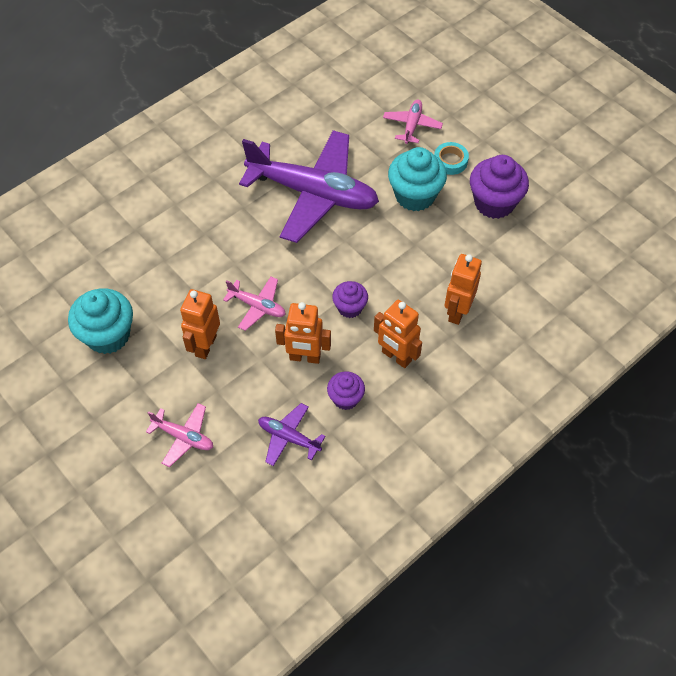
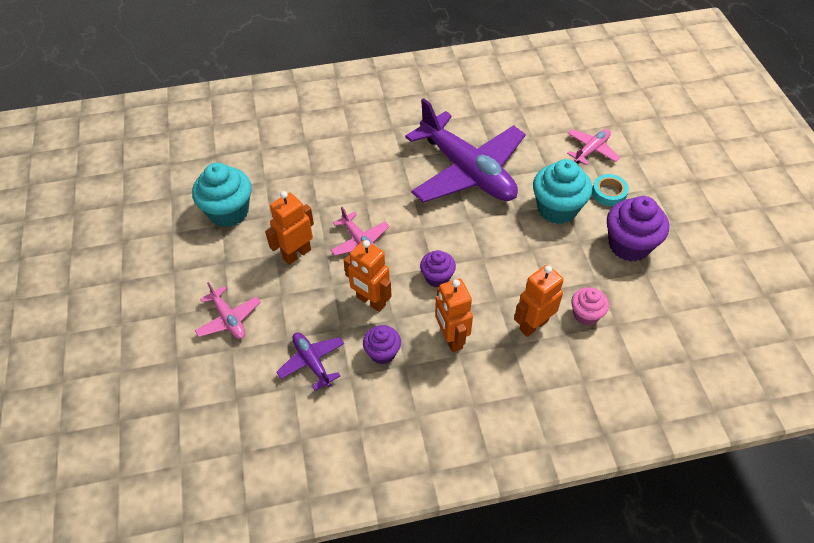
camera: 30 degrees right, 5 degrees down
(494, 282) = (586, 314): none -> pink cupcake

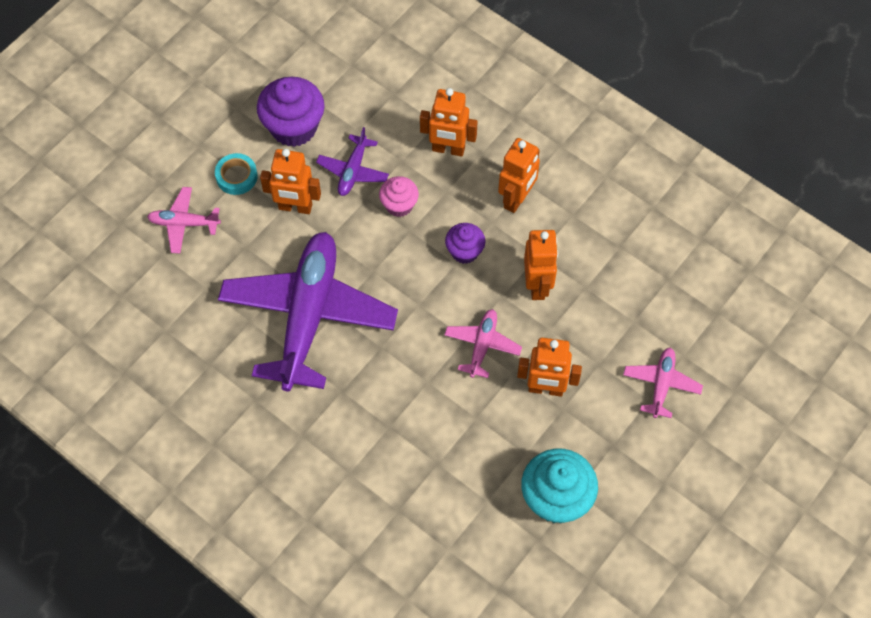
camera: 130 degrees left, 10 degrees up
(312, 362) = (635, 283): purple plane -> purple plane (353, 171)
(382, 353) = (577, 238): purple cupcake -> none
(557, 209) = (295, 207): turquoise cupcake -> orange robot
(586, 314) = (403, 119): pink cupcake -> pink cupcake (399, 205)

